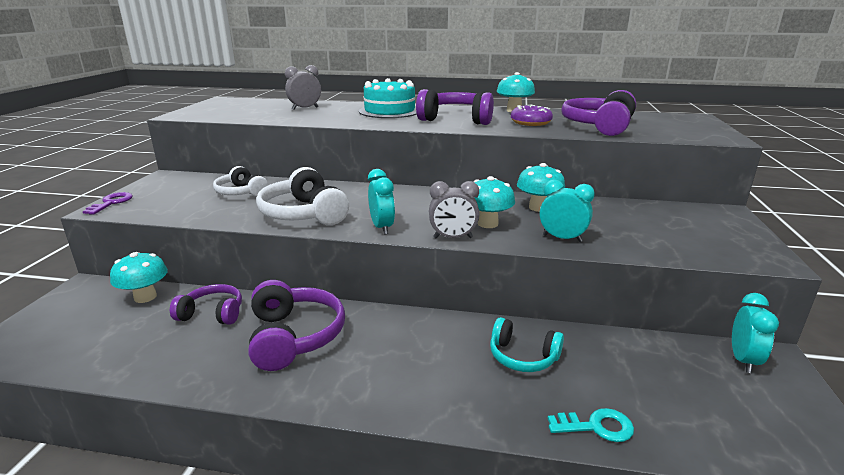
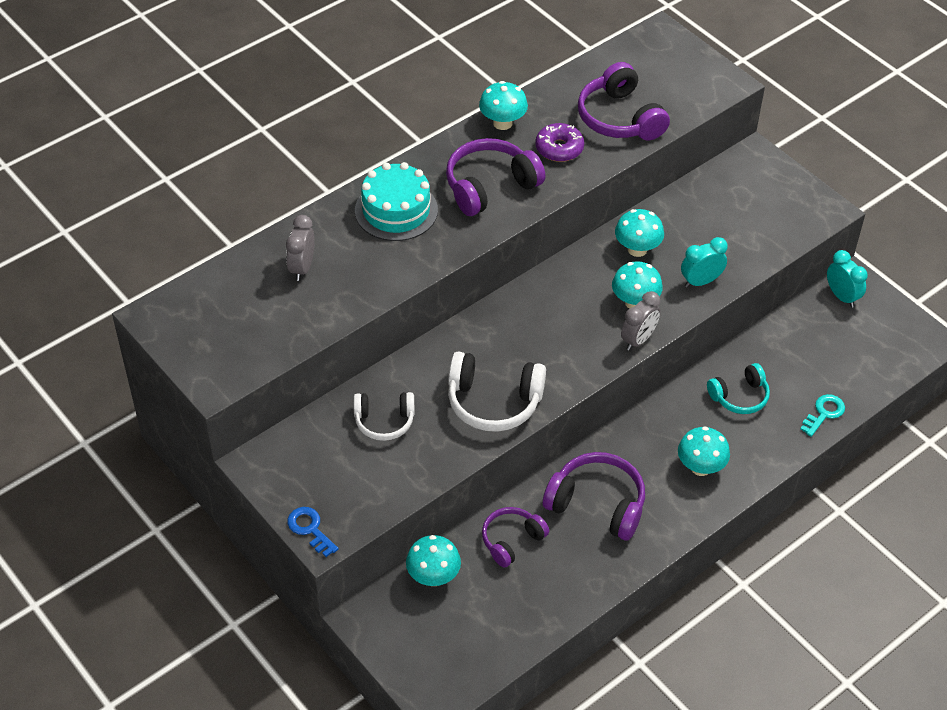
camera: 50 degrees left, 25 degrees up
(111, 203) = (310, 529): purple key -> blue key
(382, 227) = (576, 368): turquoise clock -> none
(406, 374) = (700, 467): none -> turquoise mushroom

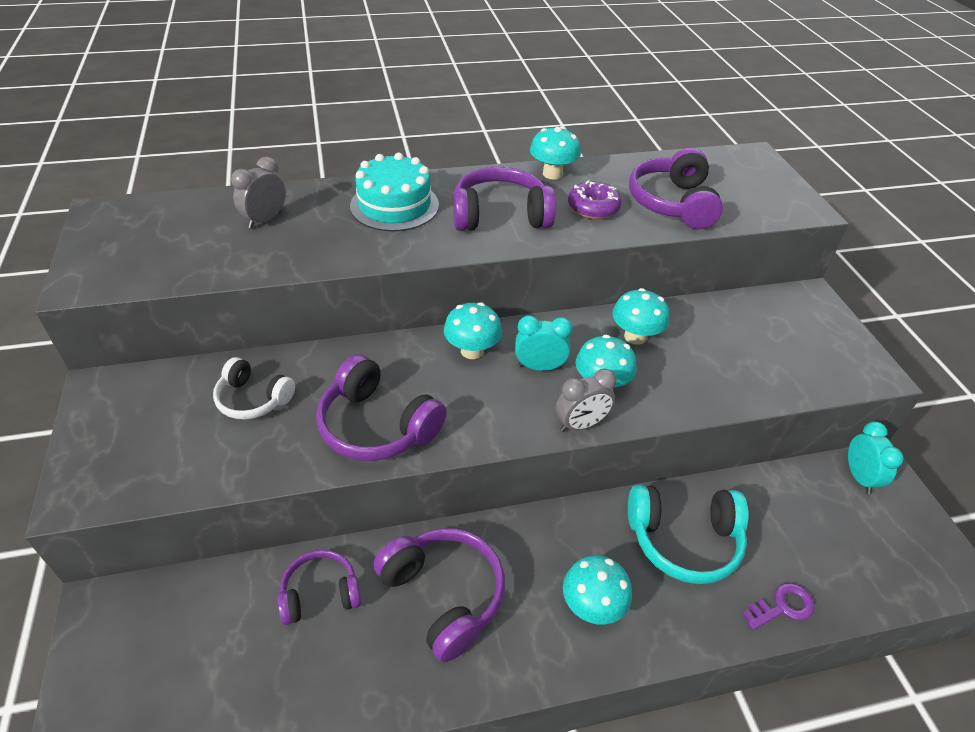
camera: 25 degrees right, 5 degrees down
(310, 529) = (75, 478): blue key -> none
(433, 576) = (207, 596): turquoise mushroom -> turquoise mushroom (472, 351)
(493, 402) = (377, 426): white headphones -> purple headphones
(700, 281) = (688, 392): turquoise clock -> turquoise clock (539, 367)
(739, 397) = (684, 540): turquoise headphones -> turquoise headphones, size x1.57
(824, 413) = (782, 606): turquoise key -> purple key

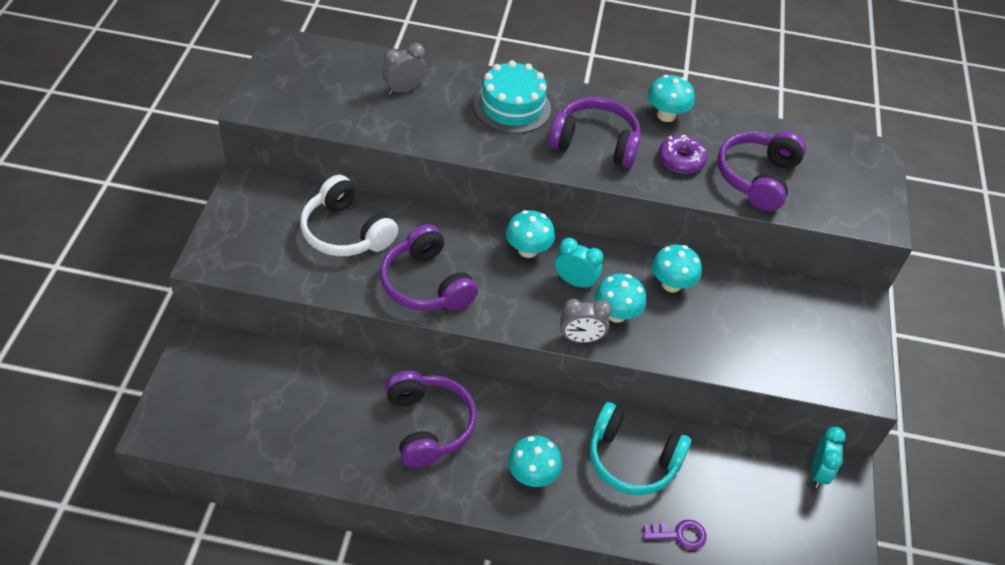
camera: 20 degrees right, 5 degrees up
(253, 399) = (346, 232): white headphones -> white headphones, size x1.57
(320, 593) = (343, 390): purple headphones -> none

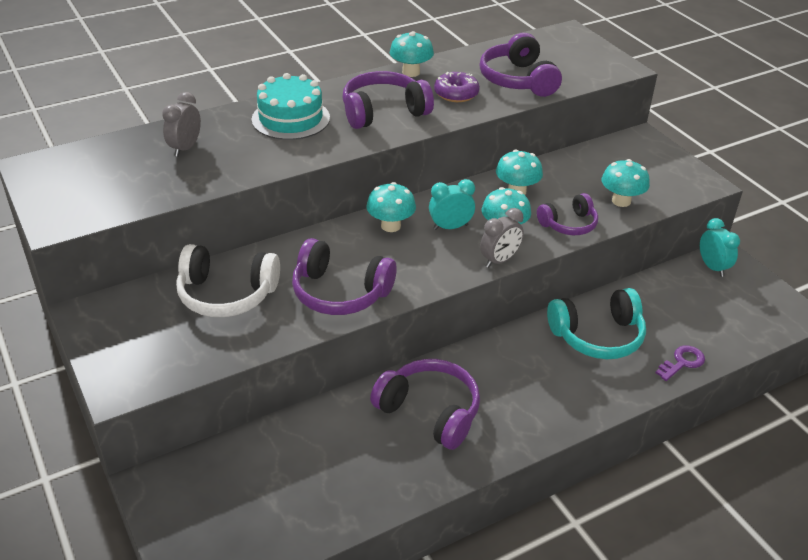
camera: 35 degrees left, 10 degrees down
(532, 475) = (545, 393): turquoise mushroom -> turquoise mushroom (621, 201)
(680, 345) = (569, 224): none -> purple headphones

